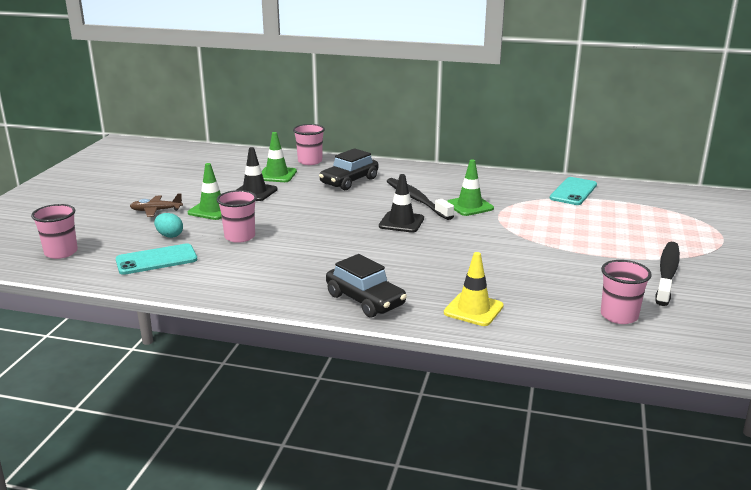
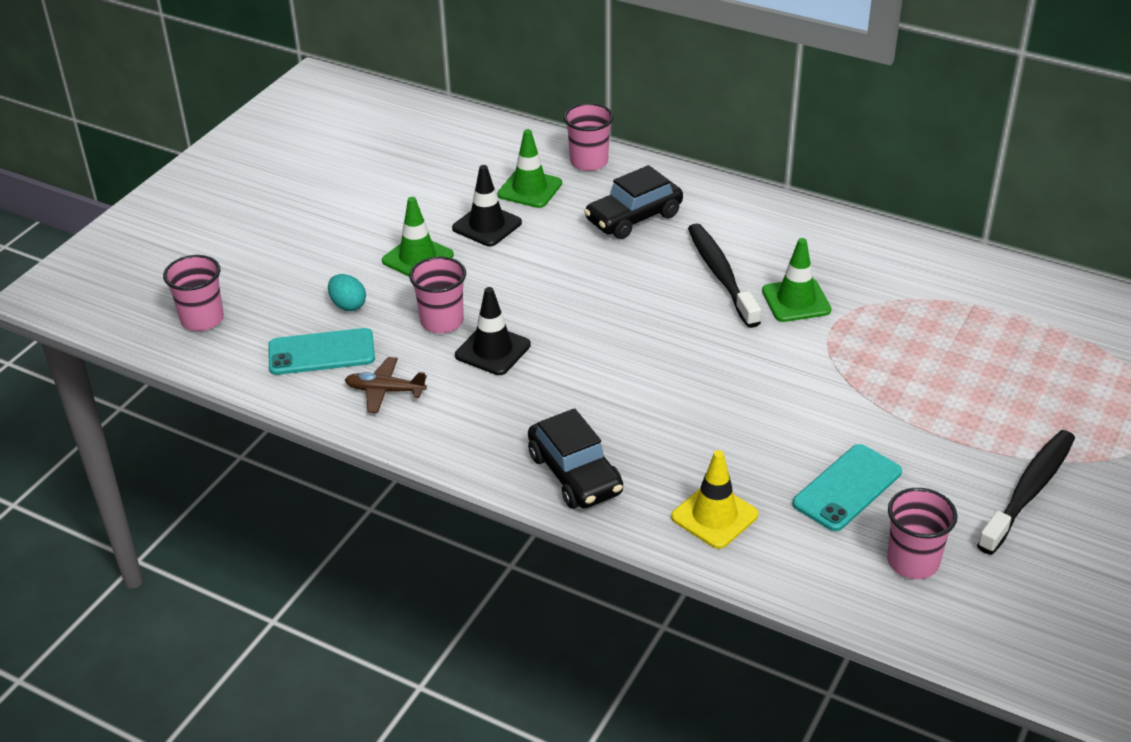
camera: 15 degrees right, 15 degrees up
(156, 211) = (340, 249): brown plane -> brown plane (385, 391)
(401, 222) = (679, 323): black traffic cone -> black traffic cone (493, 350)
(573, 192) = (975, 289): turquoise phone -> turquoise phone (847, 488)

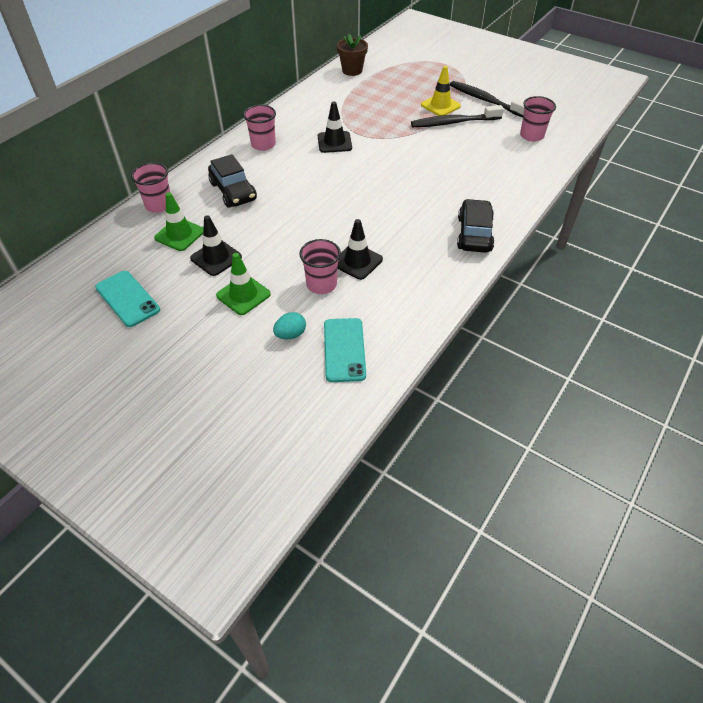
camera: 85 degrees left, 10 degrees up
(202, 319) = (286, 429): pink cup -> pink cup (263, 144)
(385, 391) = (392, 315): brown plane -> none
(575, 474) = (474, 234): black car -> black car turned 60 degrees counterclockwise
(714, 516) = (505, 188): yellow traffic cone -> yellow traffic cone (440, 105)
(721, 275) = (304, 164): black toothbrush -> black toothbrush (454, 122)
(796, 301) = (334, 142): green traffic cone -> black traffic cone
(847, 488) = (484, 146): turquoise phone -> turquoise phone (128, 298)
(1057, 299) = (352, 70): none -> brown flower pot

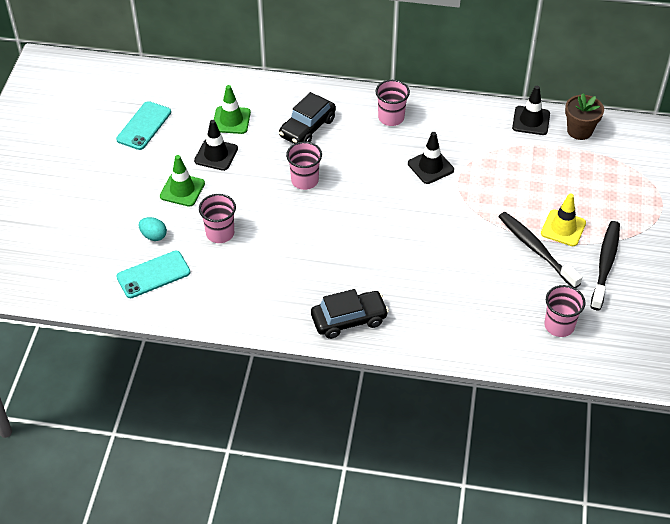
camera: 65 degrees right, 0 degrees up
(159, 205) = (260, 90): pink cup -> pink cup (304, 180)
(357, 261) = (261, 246): black traffic cone -> black traffic cone (531, 121)

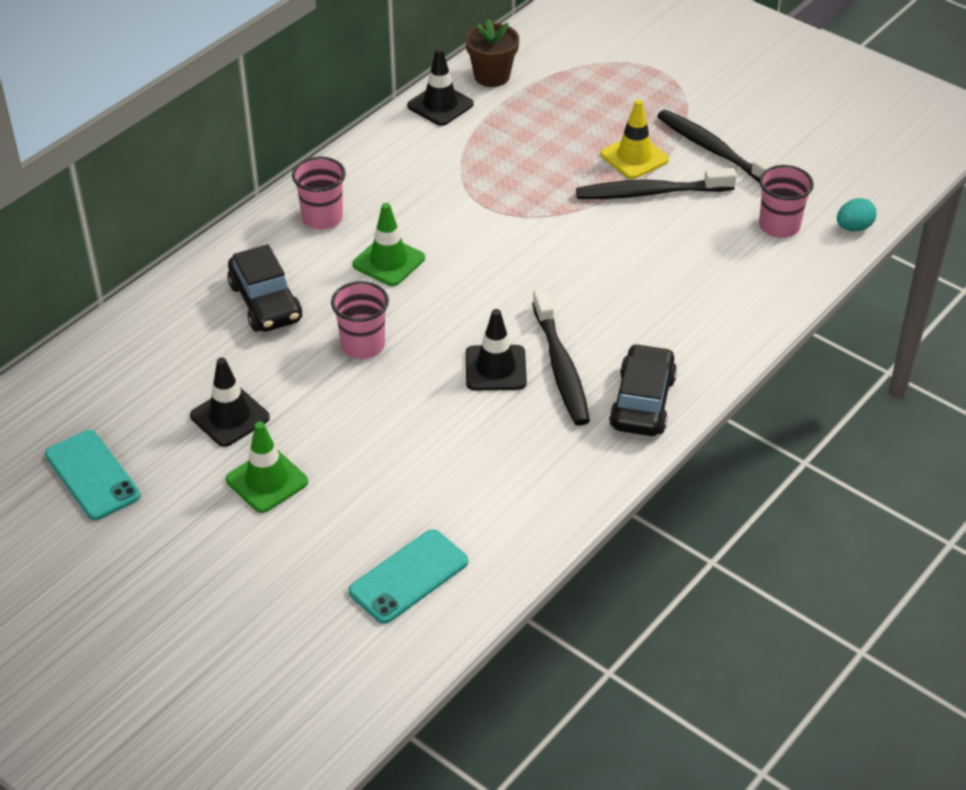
camera: 60 degrees left, 5 degrees down
(153, 236) = (332, 548): turquoise egg -> turquoise egg (854, 227)
(153, 275) = (409, 577): turquoise phone -> turquoise phone turned 45 degrees clockwise
(220, 233) = (388, 471): pink cup -> none
(231, 120) = (175, 374): green traffic cone -> green traffic cone (388, 261)
(350, 271) = (560, 367): none -> black toothbrush
(430, 167) = (441, 220): black traffic cone -> black traffic cone (495, 368)

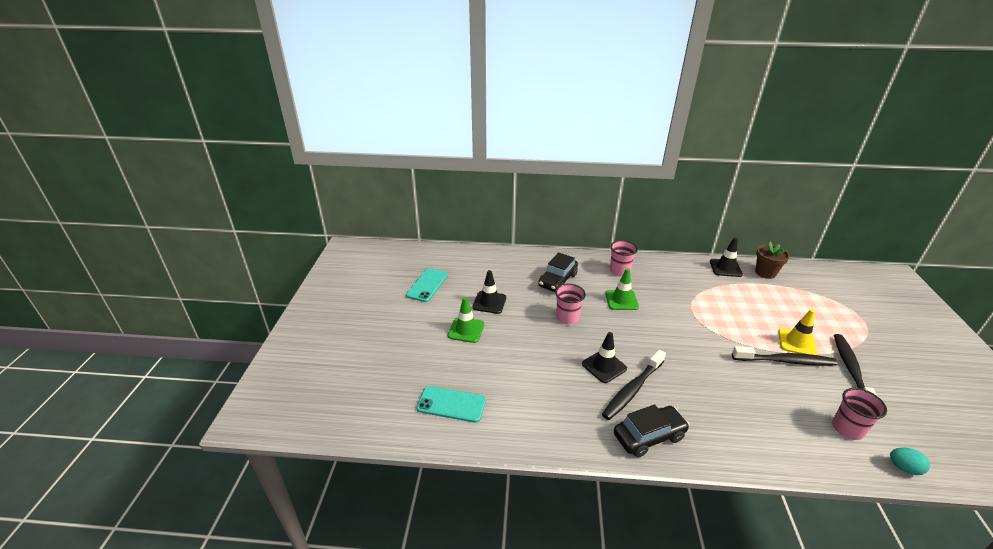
camera: 55 degrees right, 10 degrees down
(650, 192) = (785, 361): black toothbrush -> black toothbrush turned 135 degrees clockwise

